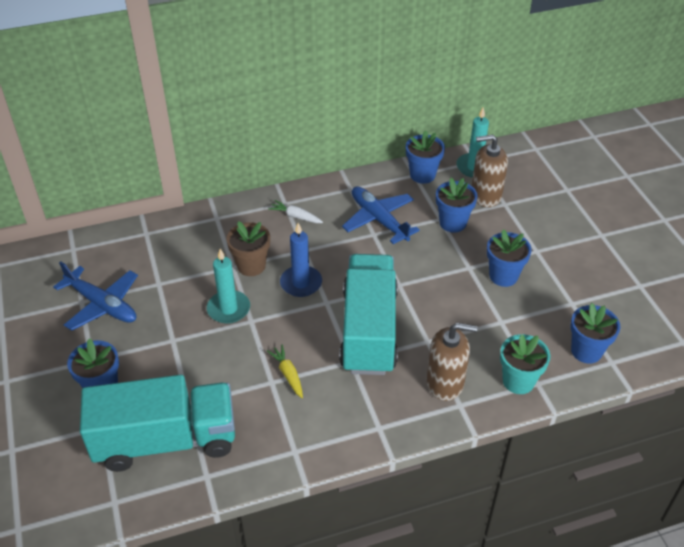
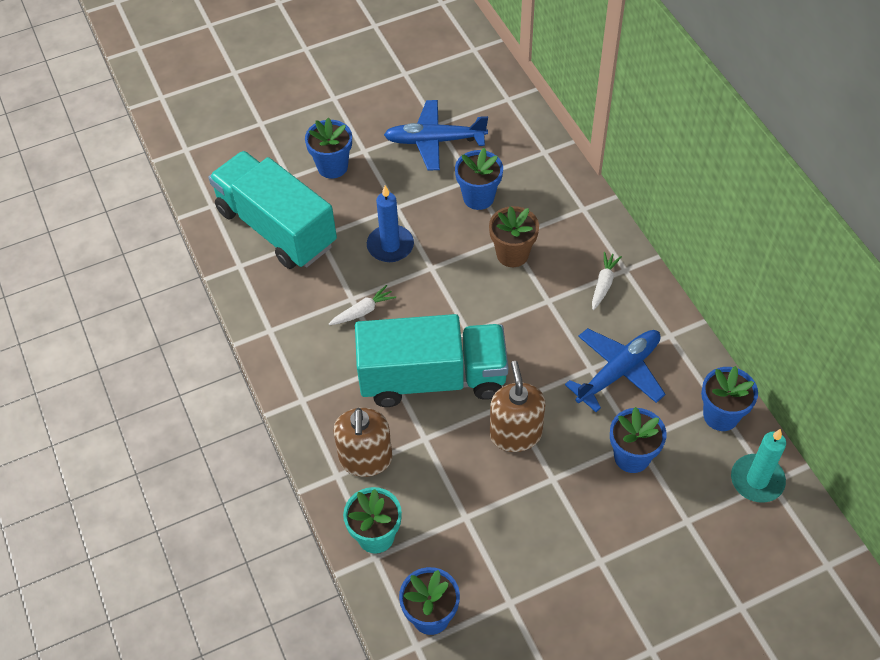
camera: 85 degrees right, 10 degrees up
(102, 304) = (435, 141): blue plane -> blue plane turned 60 degrees clockwise
(166, 440) = (276, 227): turquoise truck -> turquoise truck turned 150 degrees clockwise
(228, 309) = (445, 245): turquoise candle -> none
(288, 374) = (363, 311): yellow carrot -> white carrot
(301, 283) = (494, 304): blue candle -> blue candle (390, 246)
(485, 195) = (698, 496): brown soap dispenser -> brown soap dispenser (515, 434)
(503, 276) = (544, 519): blue flower pot -> blue flower pot (478, 197)

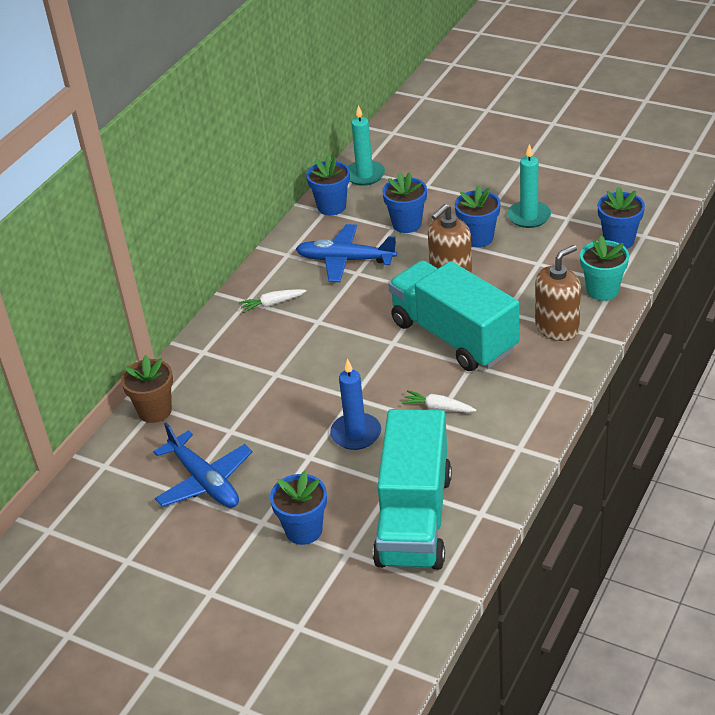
camera: 125 degrees left, 15 degrees down
(478, 197) = (248, 414): blue flower pot -> blue flower pot (478, 238)
(512, 254) = (291, 362): brown flower pot -> brown flower pot (155, 411)
(545, 569) = (529, 216): none -> turquoise candle

